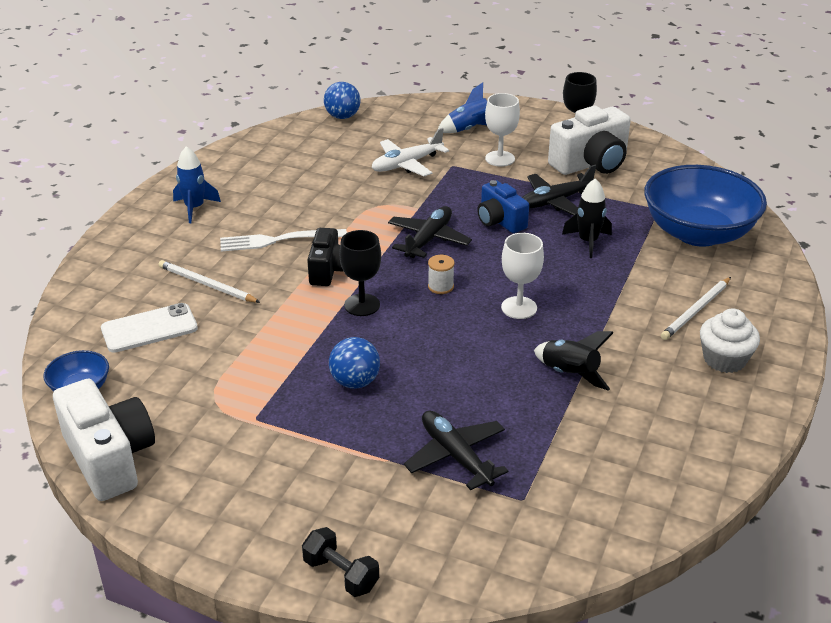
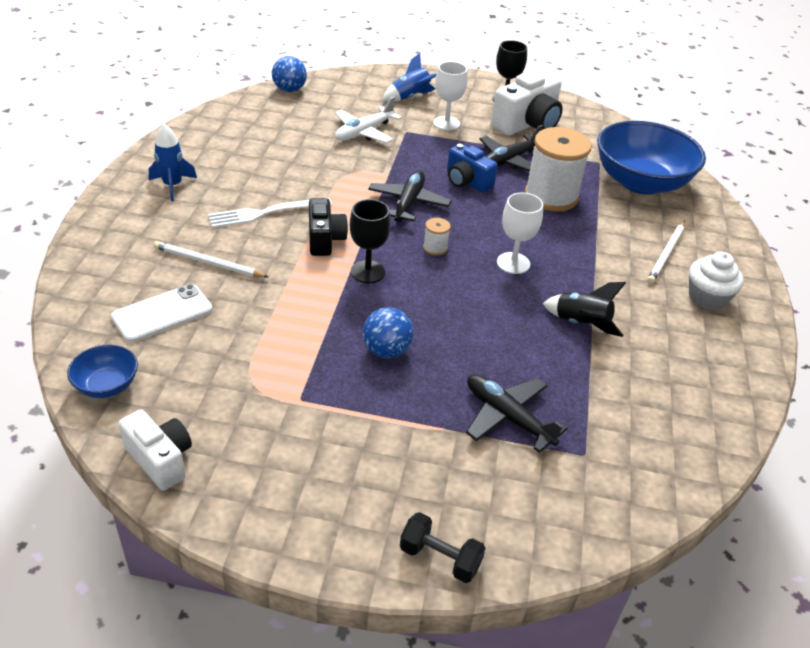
camera: 15 degrees left, 5 degrees up
(109, 458) = (160, 459): white camera -> white camera, size x0.63
(588, 242) = (551, 196): black rocket -> white spool

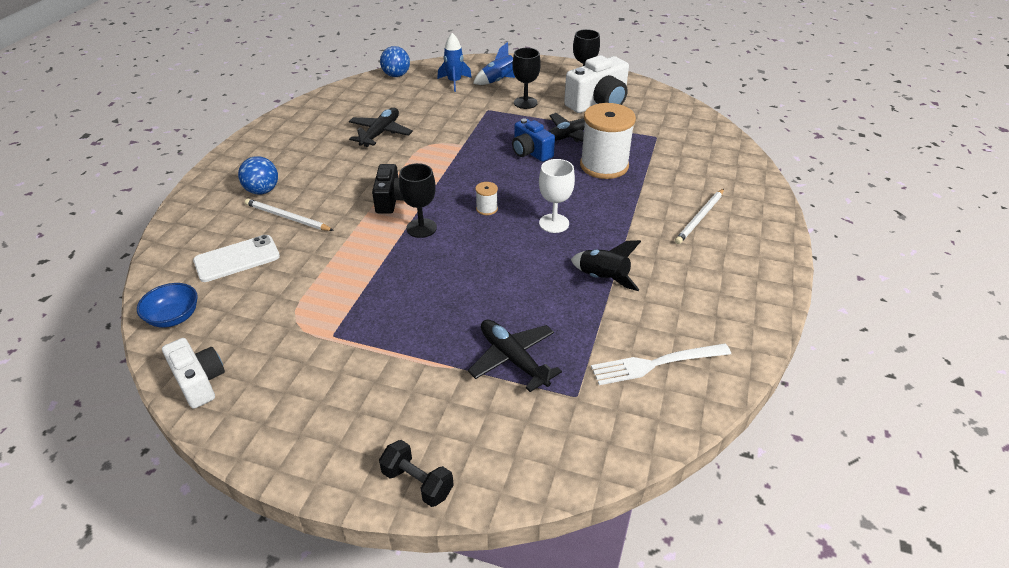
camera: 10 degrees right, 0 degrees up
(172, 186) = (276, 153): blue rocket -> blue rocket (454, 82)
(265, 213) = (347, 177): white fork -> white fork (655, 364)
(364, 132) = (450, 110): white plane -> none
(386, 350) = (419, 296): blue ball -> blue ball (262, 191)
(408, 203) = (473, 170): black plane -> black plane (380, 133)
(446, 123) = (525, 103): white goblet -> black goblet
(640, 182) = (691, 154): blue bowl -> none
(707, 297) = (730, 258): white cupcake -> none

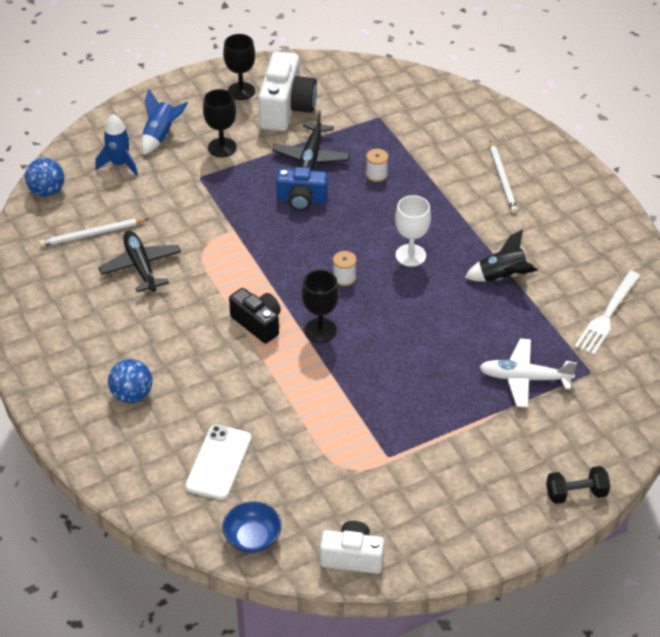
camera: 45 degrees left, 5 degrees up
(287, 217) = (197, 401): white pencil -> white pencil (92, 234)
(513, 359) = (524, 378): black plane -> white plane
(604, 165) = (376, 175): white spool -> white spool, size x0.42

